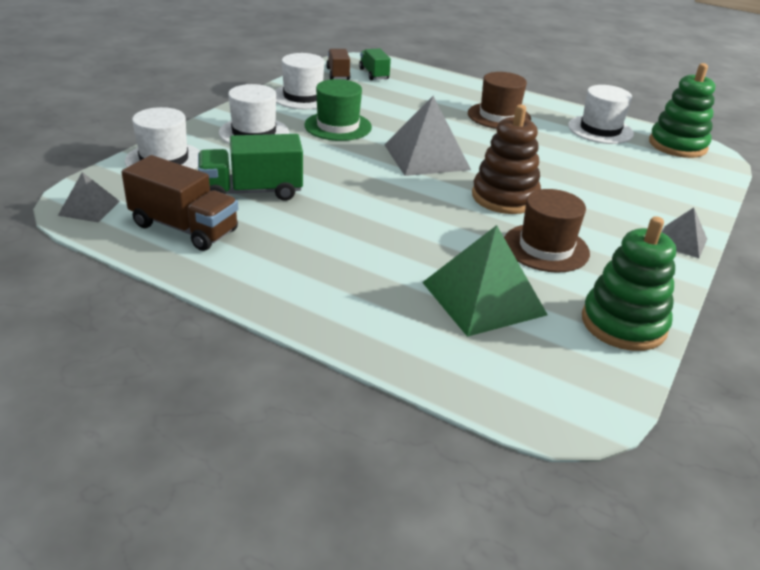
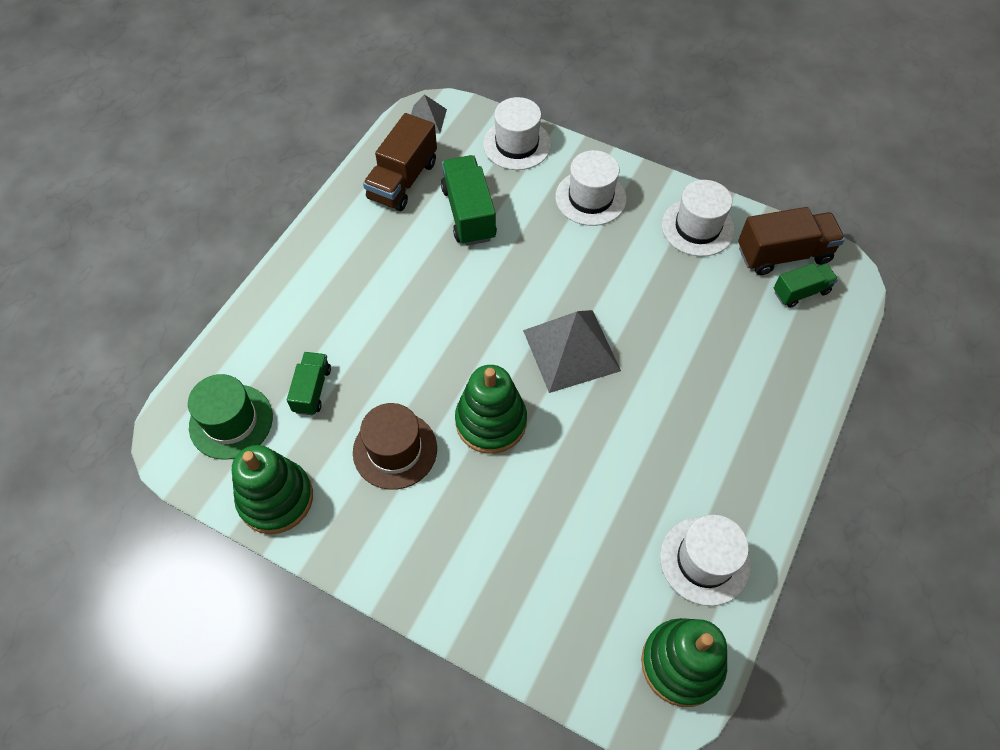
camera: 90 degrees right, 25 degrees up
(338, 74) = (783, 254): brown truck -> brown truck, size x1.65
(338, 126) = (627, 266): green hat -> green hat (231, 421)
(483, 298) = (312, 390): green pyramid -> green truck
(499, 116) = (710, 433): brown hat -> none
(504, 197) = (491, 421): brown stacking toy -> green stacking toy
(681, 241) = (418, 592): grey pyramid -> none

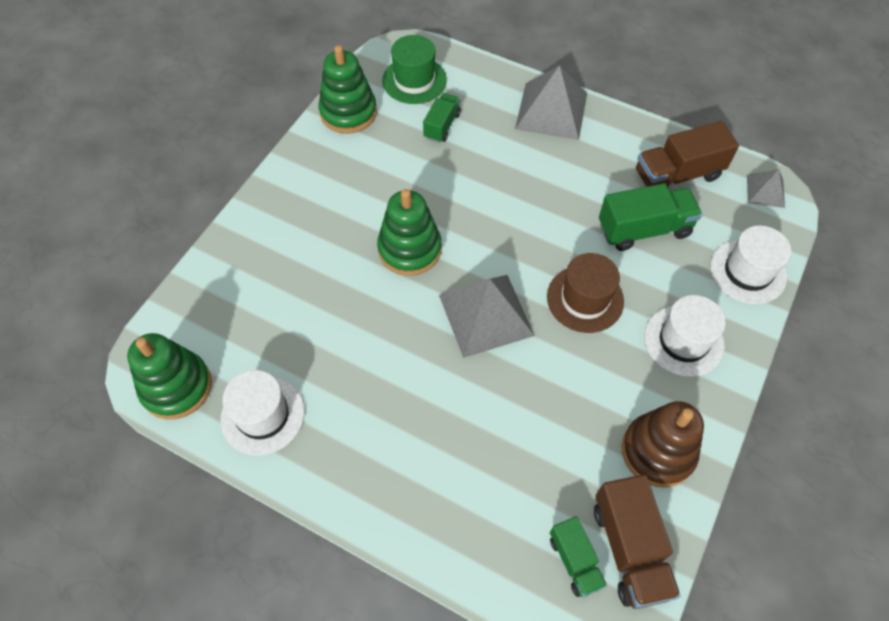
camera: 90 degrees right, 0 degrees up
(303, 280) = (551, 111): none -> grey pyramid
(312, 390) = (442, 126): green truck -> green truck turned 75 degrees counterclockwise
(395, 450) = (385, 182): brown hat -> brown hat (585, 299)
(403, 180) = (677, 175): brown truck -> brown truck turned 45 degrees counterclockwise
(697, 227) = (658, 451): white hat -> brown stacking toy

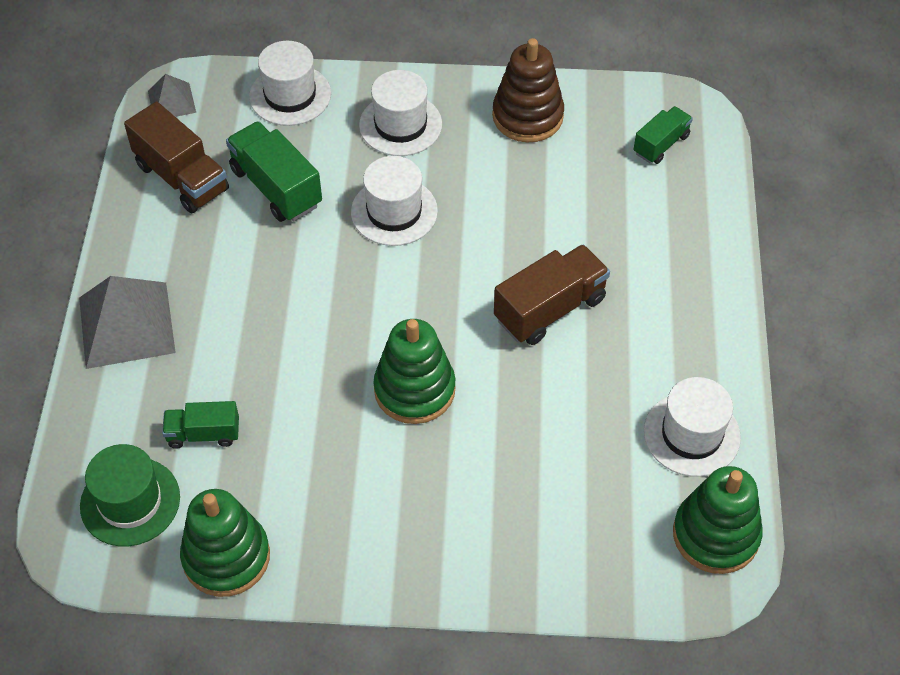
camera: 115 degrees left, 5 degrees down
(485, 315) = (460, 287): grey pyramid -> none
(585, 299) = (394, 211): brown hat -> white hat
(629, 549) = (626, 113): brown truck -> brown truck (550, 309)

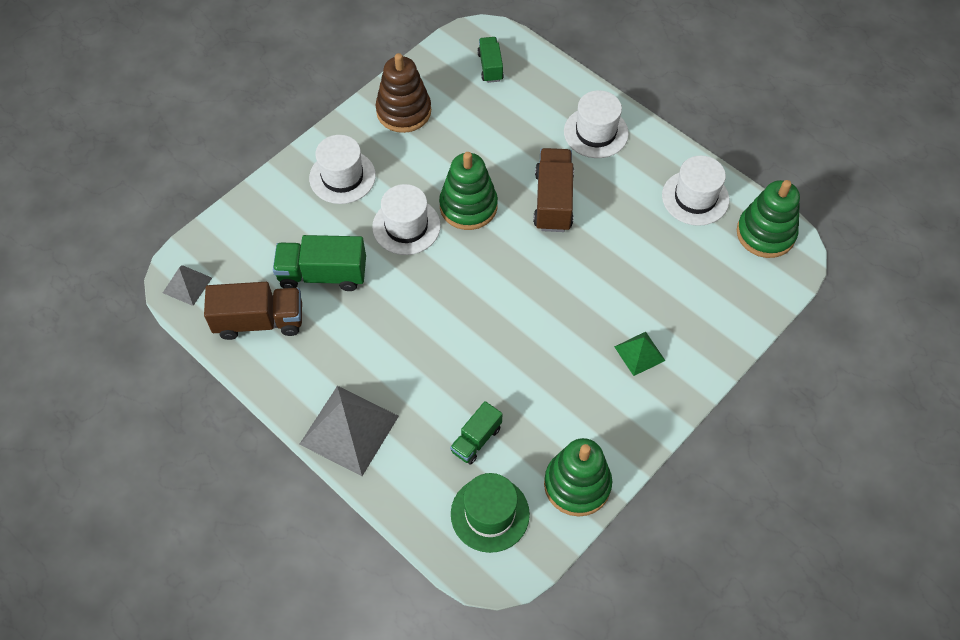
camera: 50 degrees left, 5 degrees up
(290, 95) = (255, 217): white hat -> white hat (596, 132)
(414, 389) = (547, 306): green stacking toy -> green stacking toy (468, 206)
(436, 511) = (639, 353): none -> green pyramid

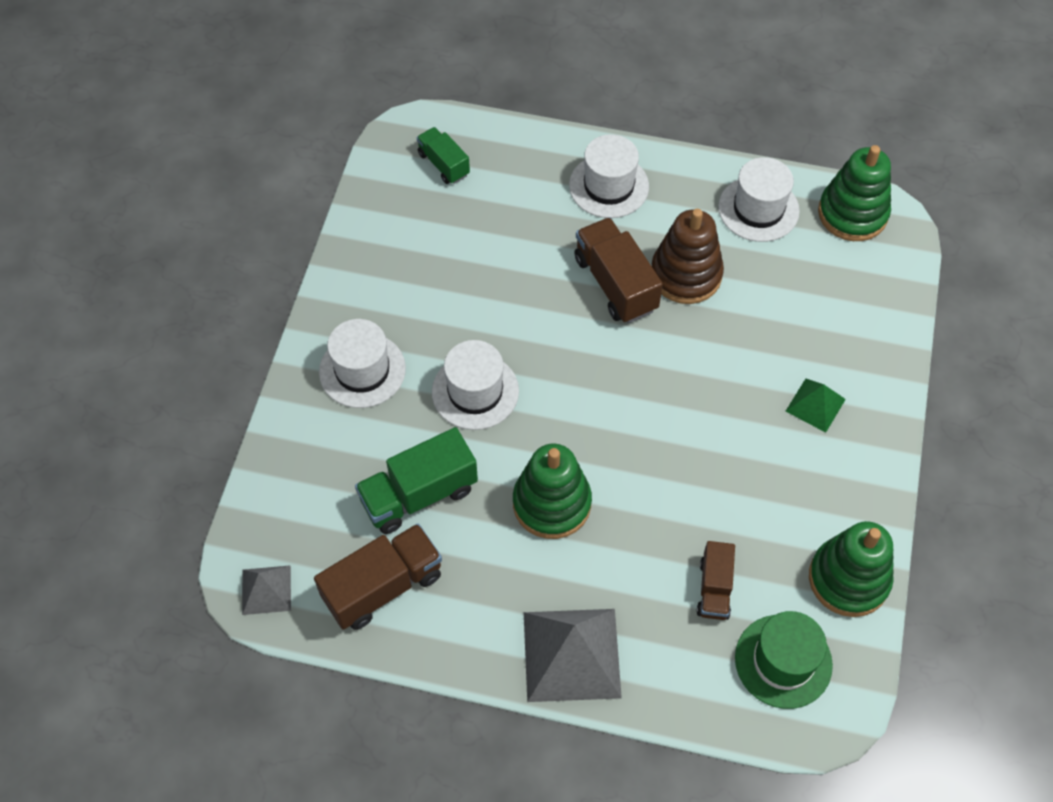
camera: 30 degrees left, 0 degrees up
(404, 111) = (380, 260): brown stacking toy -> brown stacking toy (686, 275)
(468, 206) = (528, 334): green stacking toy -> green stacking toy (552, 503)
(476, 439) = (714, 589): green truck -> brown truck

